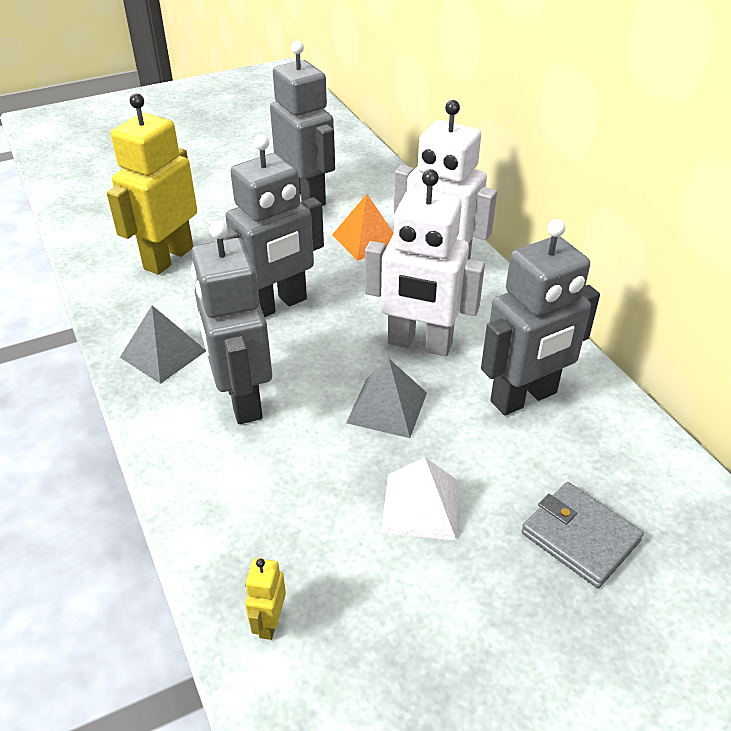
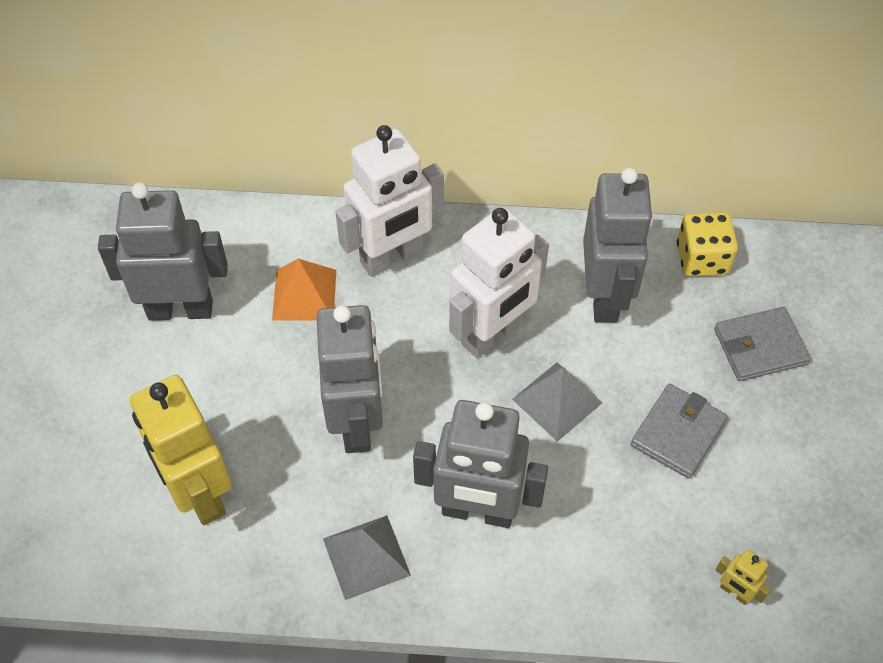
camera: 60 degrees left, 15 degrees up
(421, 506) = (678, 433): white pyramid -> grey wallet
(637, 450) = (702, 259): none -> yellow dice

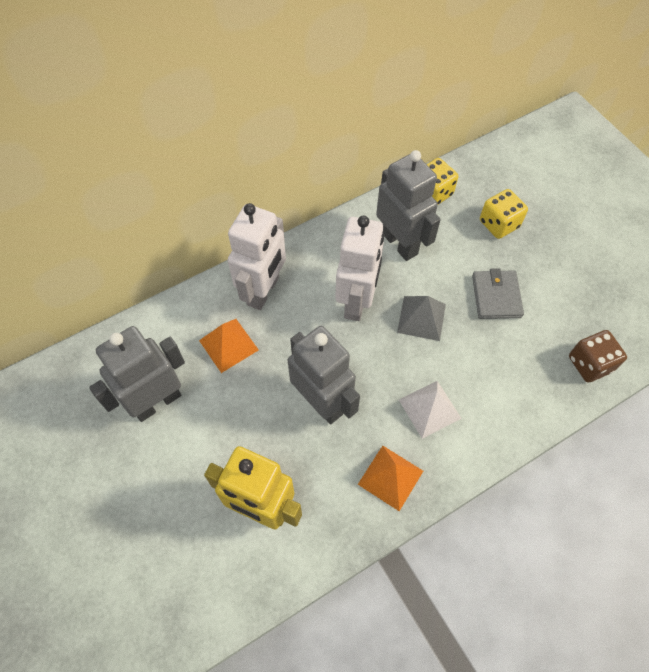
camera: 35 degrees left, 5 degrees up
(366, 556) = (390, 477): grey pyramid -> orange pyramid
(477, 511) = (430, 409): grey robot -> white pyramid
(734, 592) = (590, 364): yellow robot -> brown dice
(760, 347) = (499, 224): grey wallet -> yellow dice

